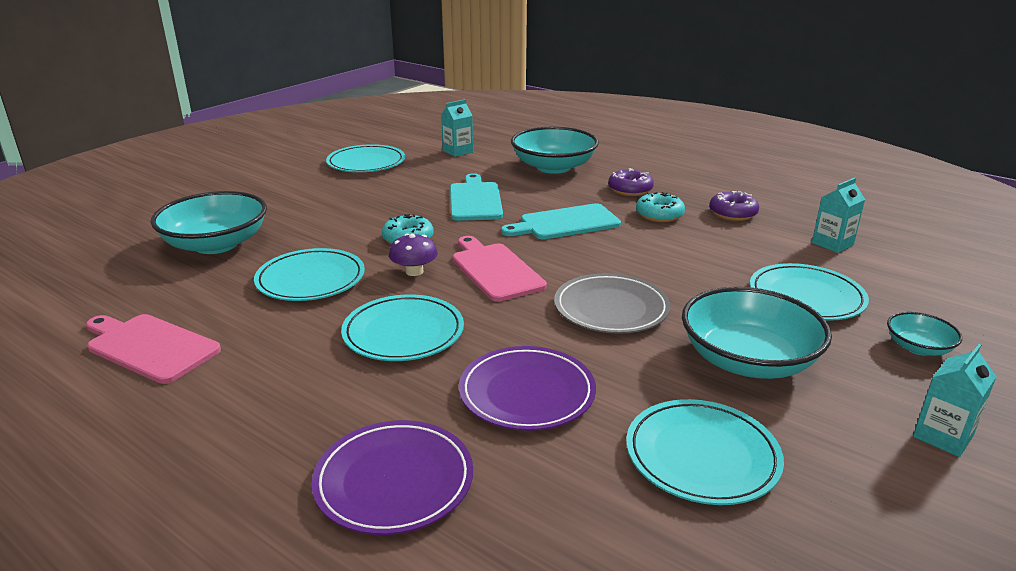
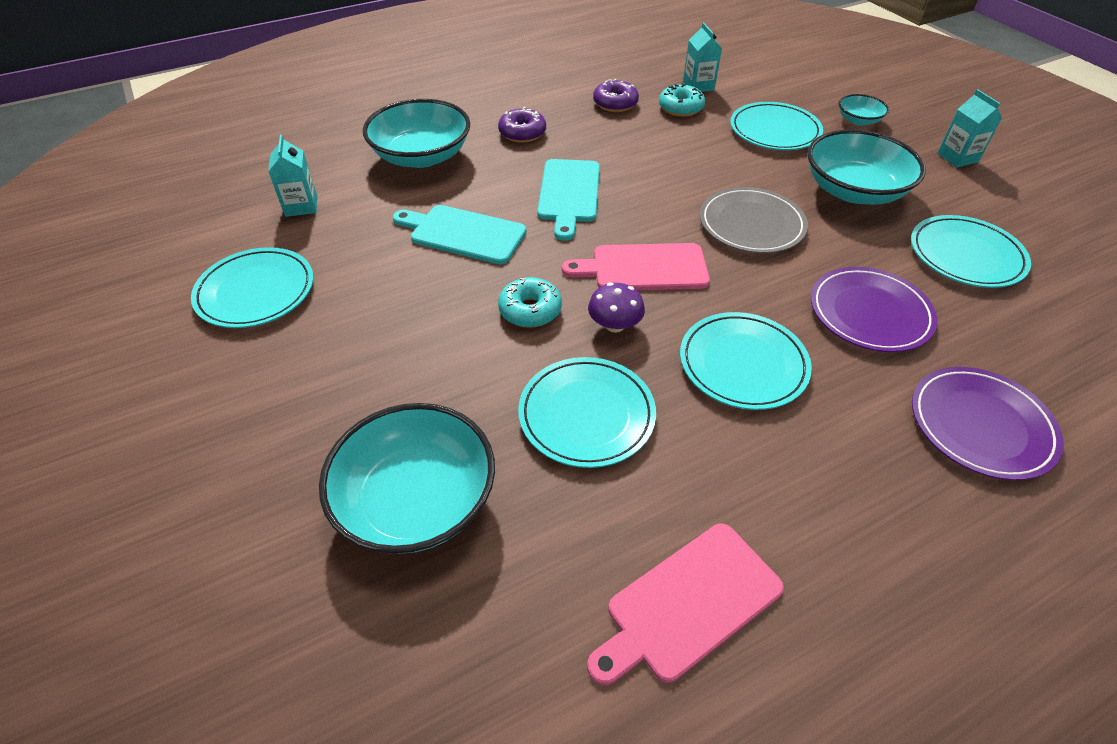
camera: 65 degrees left, 20 degrees up
(659, 215) = (590, 138): turquoise donut -> turquoise donut (680, 108)

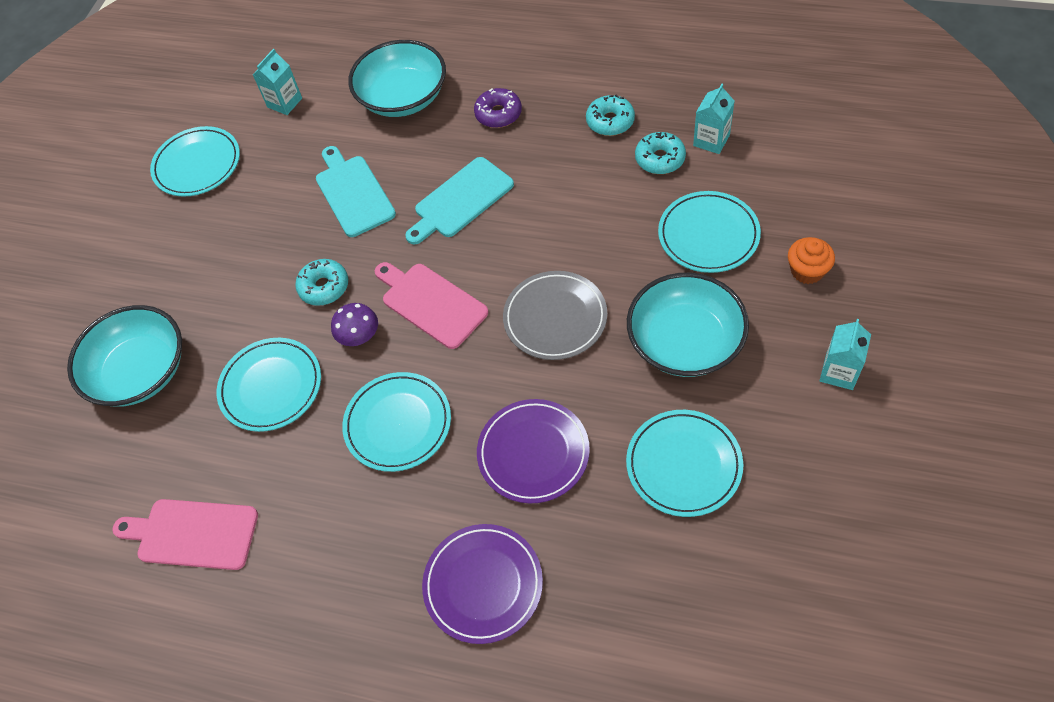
camera: 50 degrees right, 10 degrees up
(615, 103) = (610, 121): purple donut -> turquoise donut
(858, 120) = (807, 271): turquoise bowl -> orange cupcake

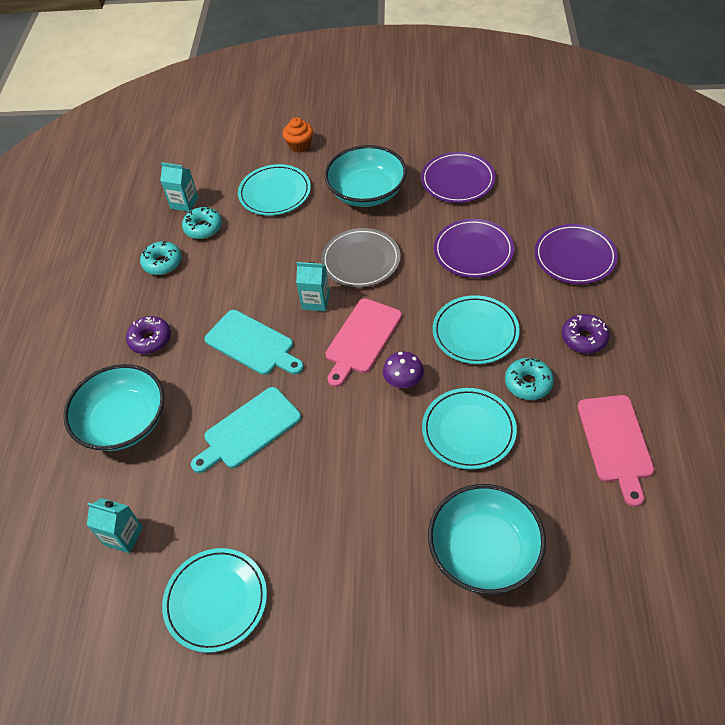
camera: 105 degrees left, 5 degrees down
(324, 287) = (359, 421): turquoise donut -> turquoise donut (528, 383)
(343, 548) = (584, 338): none -> purple donut
(683, 465) = (457, 180): turquoise plate -> purple plate
(839, 372) = (374, 126): turquoise carton -> turquoise carton (316, 301)

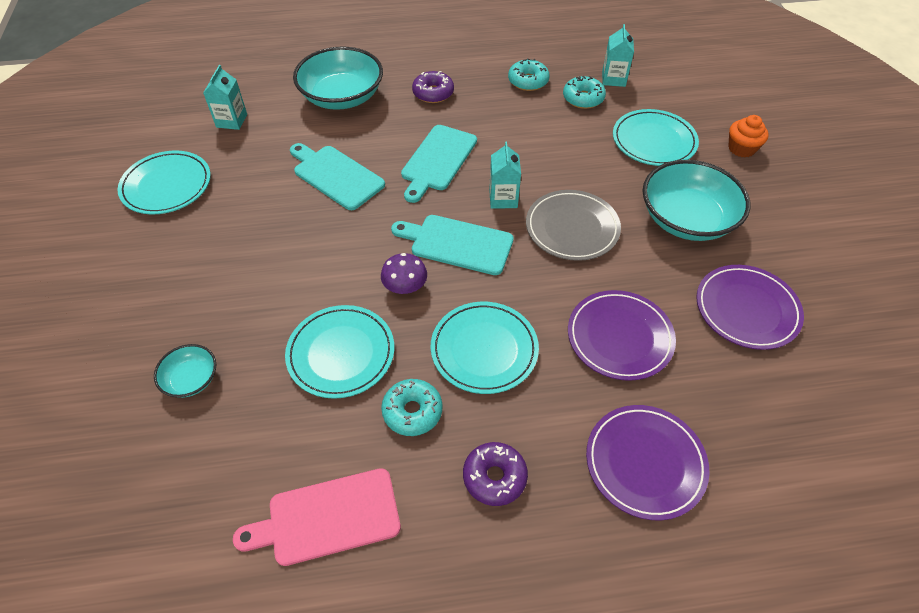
camera: 75 degrees right, 0 degrees up
(362, 339) = (457, 244): pink cutting board -> turquoise cutting board
(484, 551) = (191, 379): turquoise bowl -> turquoise bowl, size x0.49

